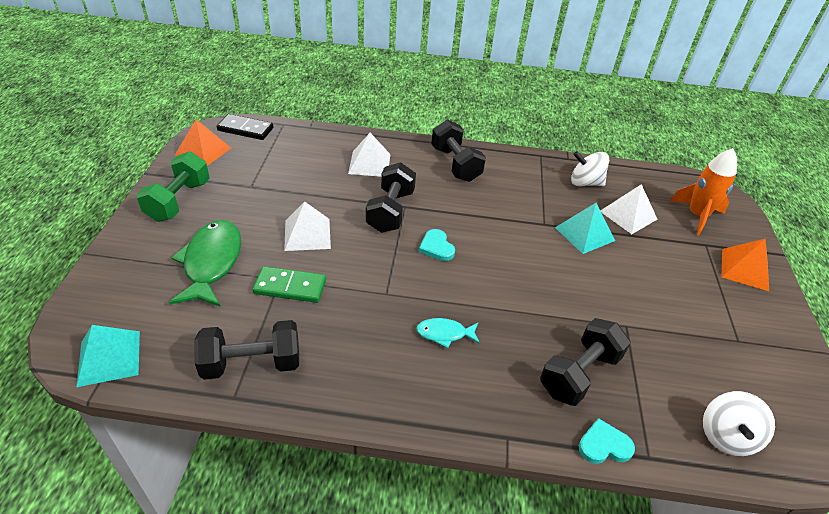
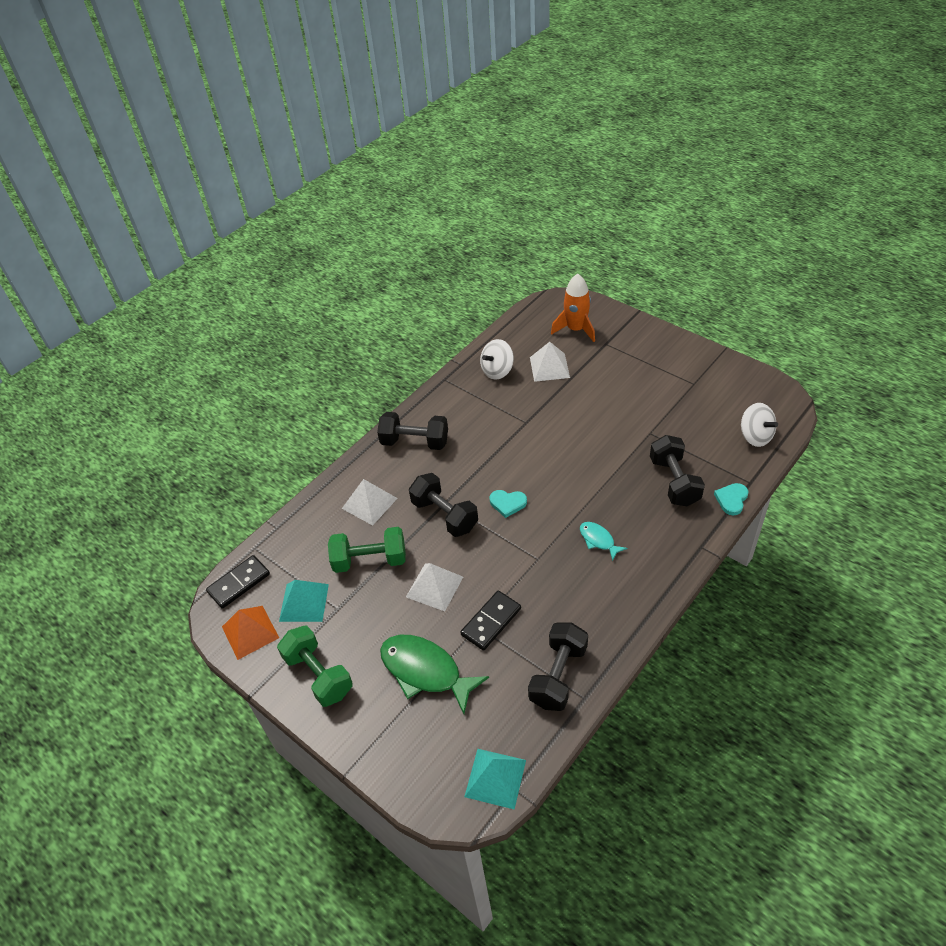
camera: 50 degrees left, 5 degrees up
(290, 287) = (491, 621): green domino -> black domino
(311, 186) = (370, 560): none -> green dumbbell
(444, 334) = (598, 540): turquoise fish -> turquoise fish turned 105 degrees clockwise
(584, 234) = (552, 404): turquoise pyramid -> turquoise pyramid (304, 602)
(745, 269) = (640, 339): orange pyramid -> none

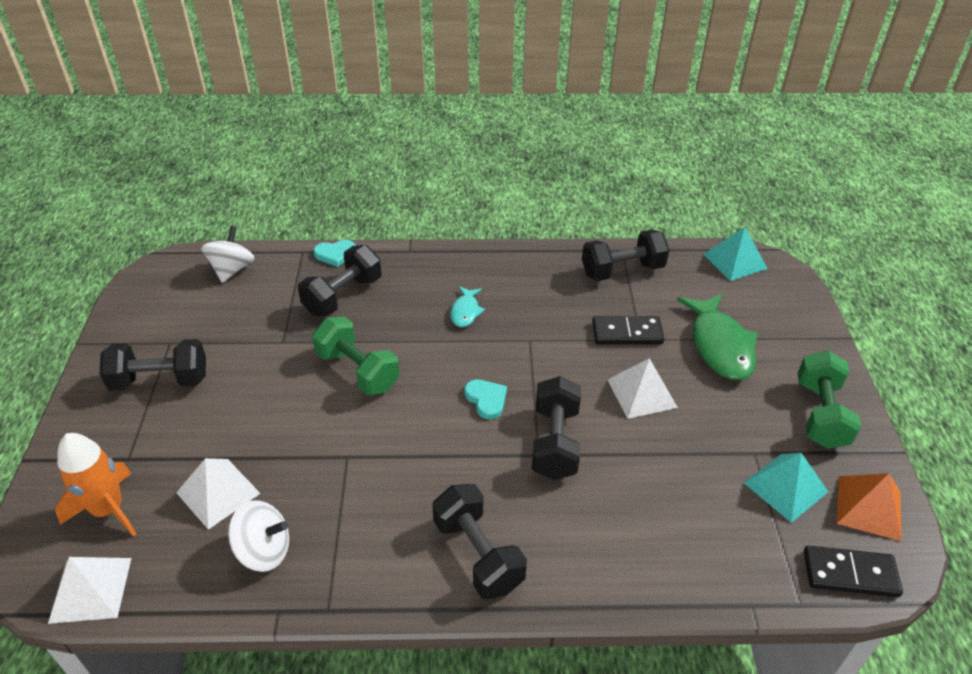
camera: 135 degrees left, 5 degrees down
(369, 503) = (614, 529): white pyramid -> white pyramid (90, 590)
(370, 560) = (677, 468): green dumbbell -> green dumbbell (357, 371)
(659, 370) = (160, 380): none -> black dumbbell

